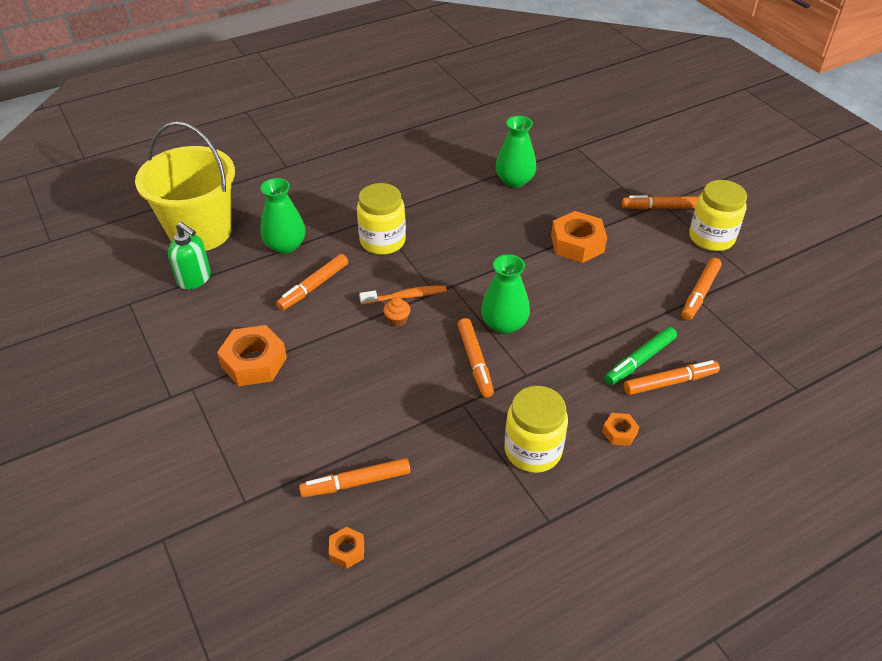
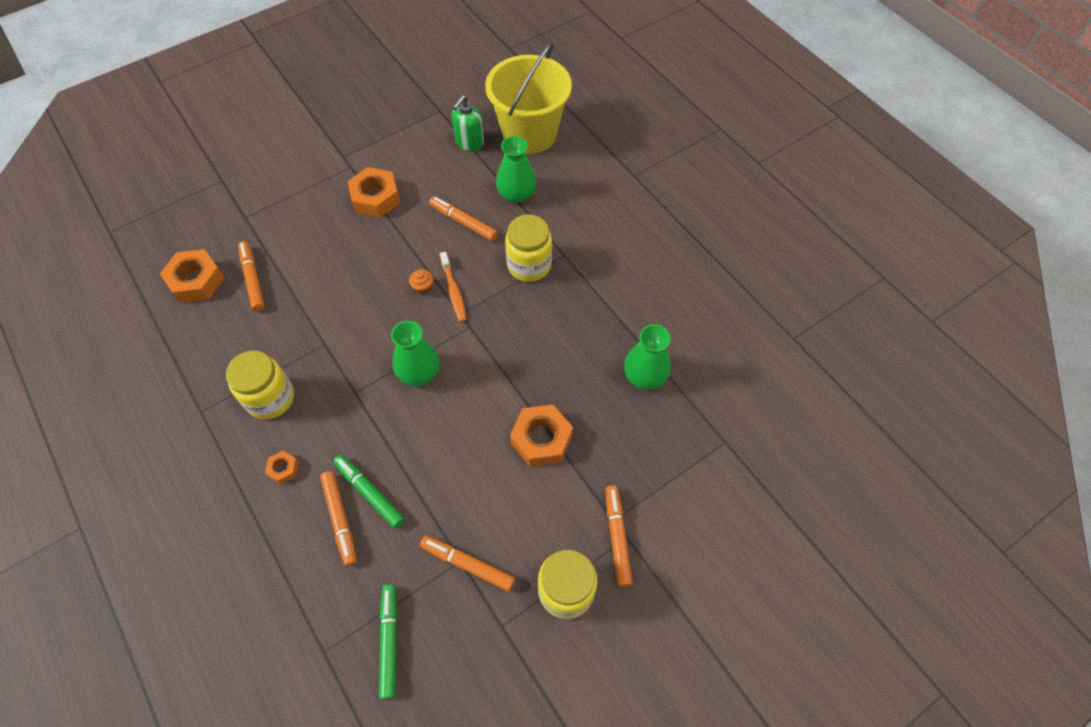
camera: 85 degrees right, 15 degrees up
(347, 550) = (196, 281): orange nut -> orange nut, size x2.00
(475, 362) = (372, 351): orange marker -> none
(777, 344) = (389, 641): none -> green marker

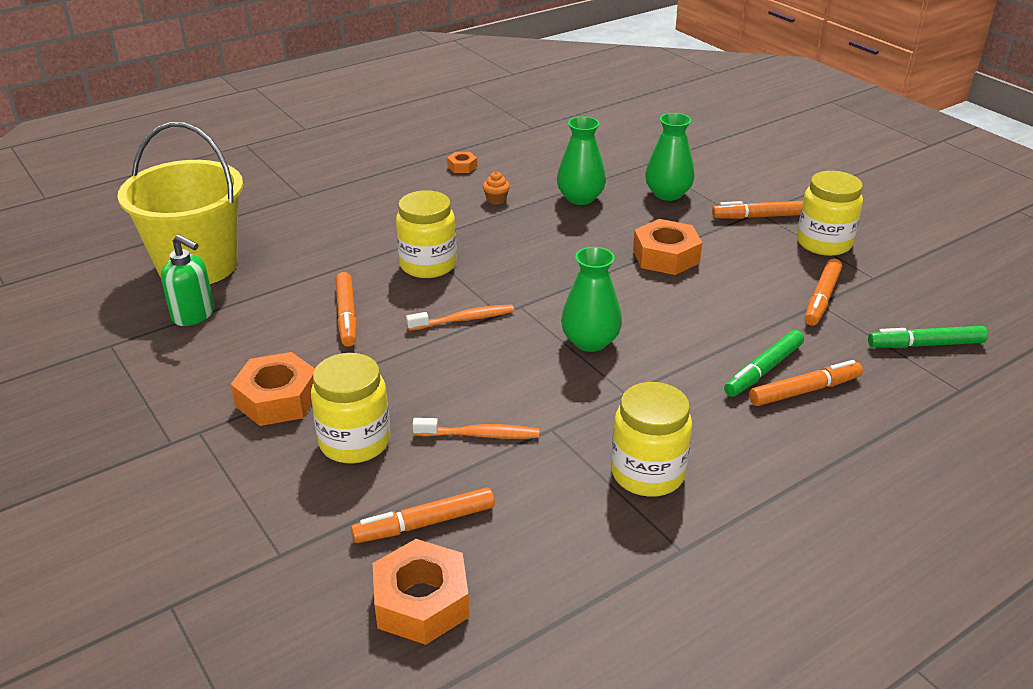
camera: 90 degrees left, 25 degrees down
(283, 469) = (752, 447): orange nut -> orange nut (462, 166)
(324, 304) = (480, 435): none -> orange toothbrush
(329, 240) = (355, 442): none -> yellow jar
(423, 287) = (456, 345): orange cupcake -> orange cupcake (496, 200)
(463, 222) = (347, 315): orange marker -> orange marker turned 45 degrees counterclockwise
(516, 194) = (307, 275): green vase -> green vase (667, 194)

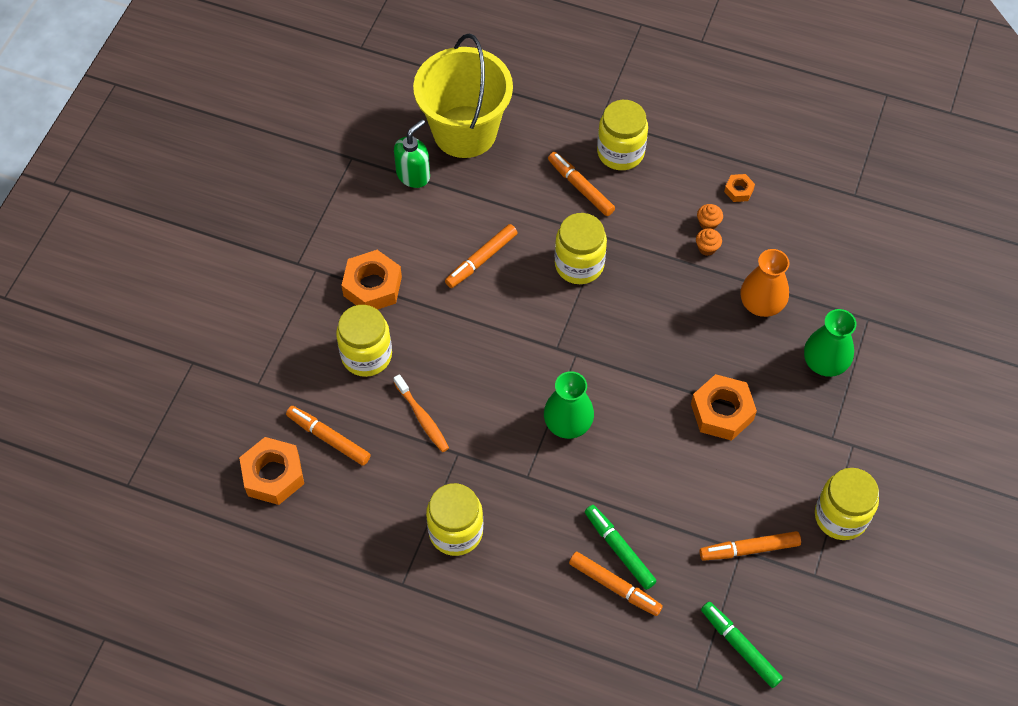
camera: 55 degrees right, 25 degrees up
(194, 315) = (413, 175): green soap dispenser -> green soap dispenser turned 135 degrees counterclockwise
(347, 200) = (620, 152): none -> yellow jar
(464, 319) = (532, 331): orange toothbrush -> none
(473, 190) = (708, 223): none -> orange cupcake
(580, 198) = (761, 303): green vase -> orange vase
(760, 217) = (845, 449): orange marker -> orange marker (580, 187)
(763, 370) = (619, 549): green marker -> green marker turned 45 degrees clockwise

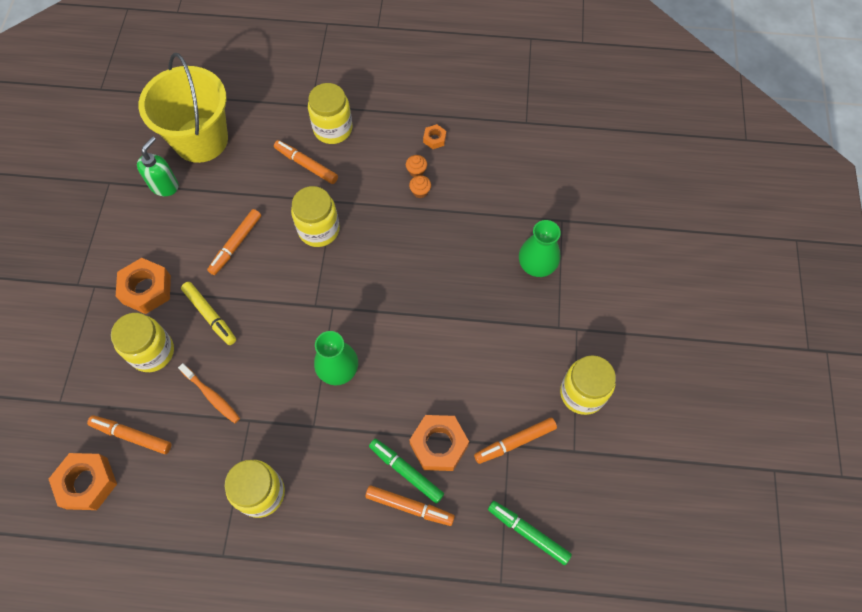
camera: 15 degrees left, 5 degrees up
(437, 331) = (210, 315): none -> yellow marker
(722, 412) = (464, 327): orange nut -> orange nut (439, 445)
(761, 303) = (474, 227): orange vase -> none

